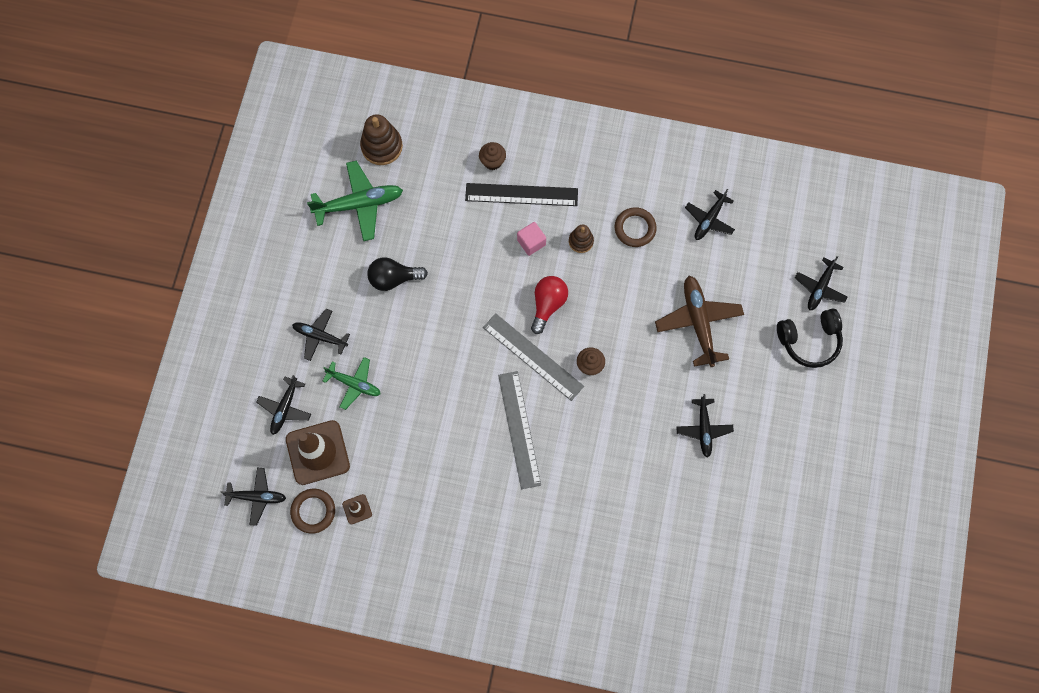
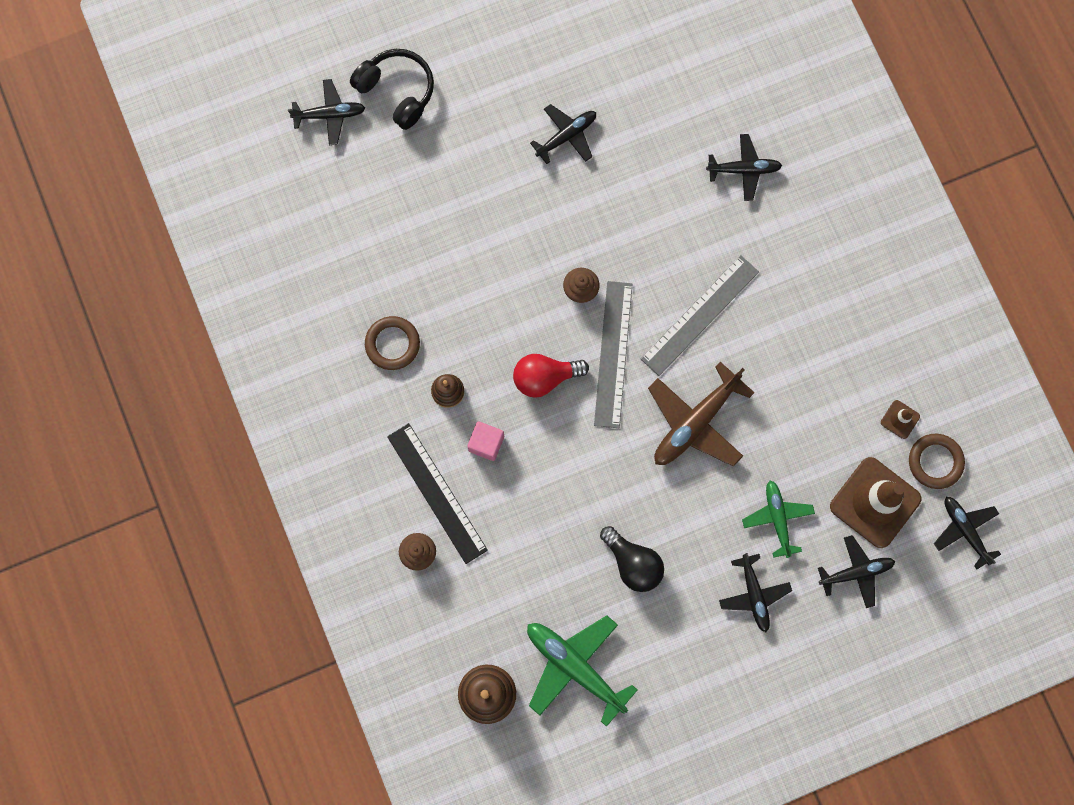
camera: 125 degrees left, 5 degrees up
(698, 322) = (455, 211): brown plane -> brown plane (695, 422)
(709, 219) = (327, 273): black plane -> black plane (744, 169)

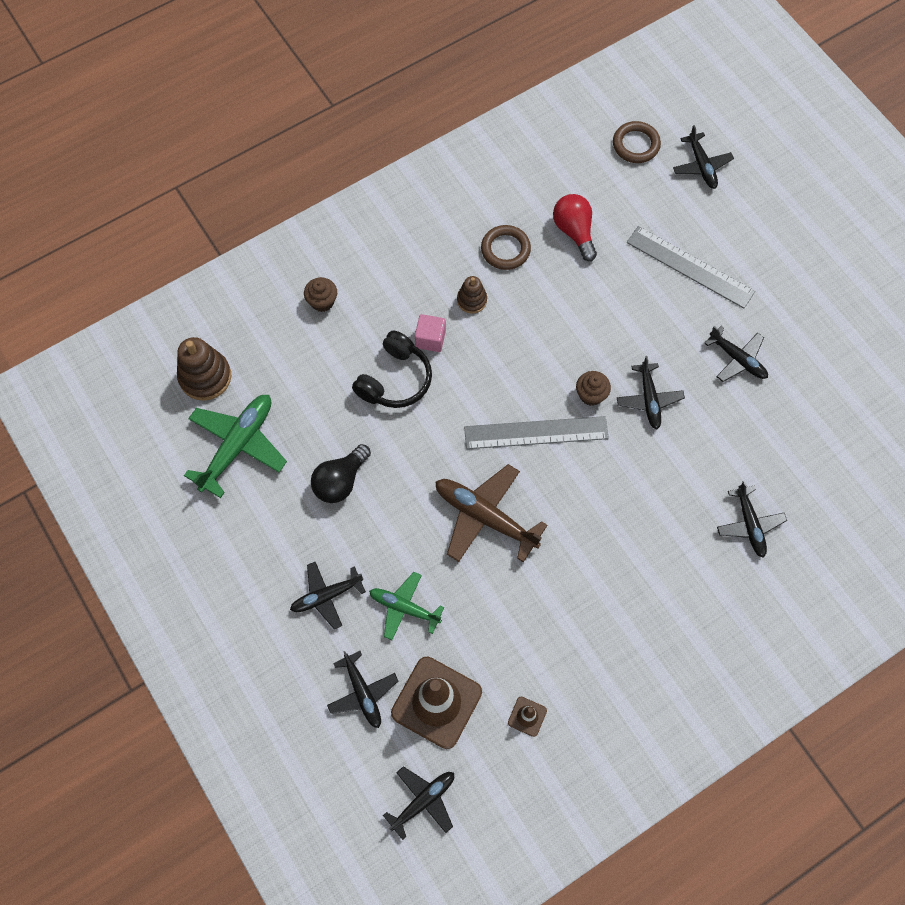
camera: 80 degrees right, 10 degrees down
(397, 91) = (738, 213): black headphones -> black headphones (395, 379)
(437, 493) = (378, 307): black ruler -> none
(545, 377) = (501, 377): red light bulb -> red light bulb (574, 231)
(596, 233) = (649, 399): none -> black plane
(700, 315) = (591, 505): grey ruler -> grey ruler (690, 267)
(777, 518) = (404, 608): green plane -> green plane turned 135 degrees counterclockwise
(935, 462) = (489, 759): brown ring -> brown ring (636, 145)

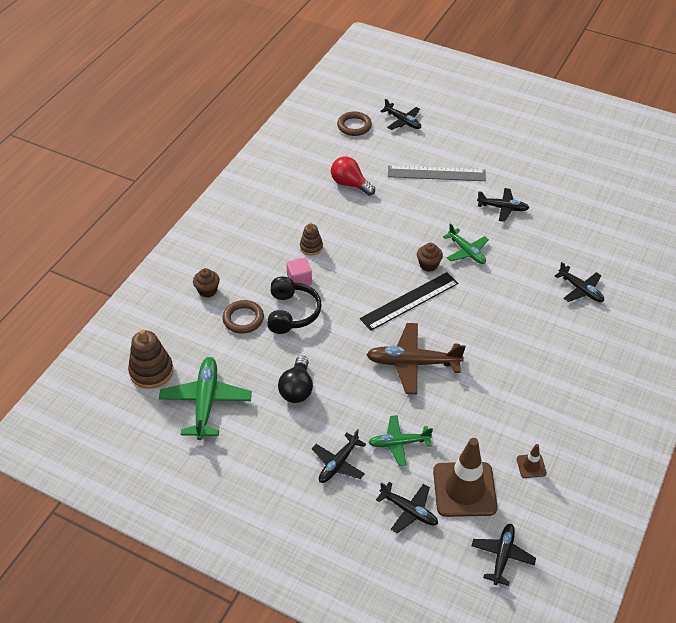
camera: 30 degrees left, 20 degrees down
(505, 249) = (313, 211): brown ring -> brown ring (243, 319)
(536, 432) = (409, 301): grey ruler -> black ruler
(649, 399) = (466, 251): black plane -> green plane

